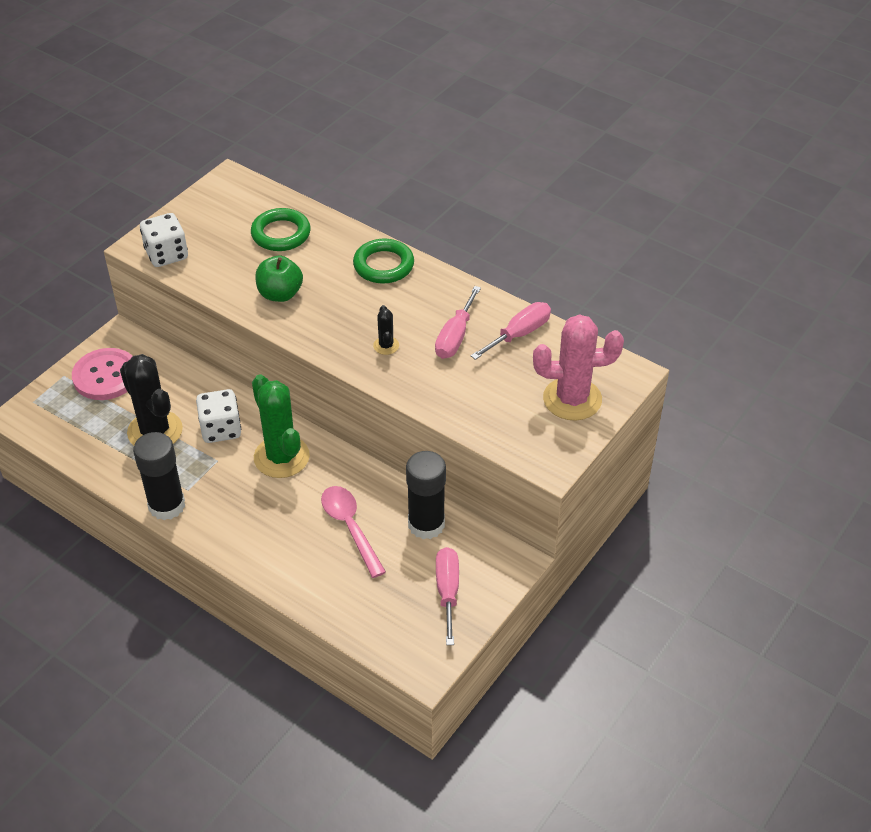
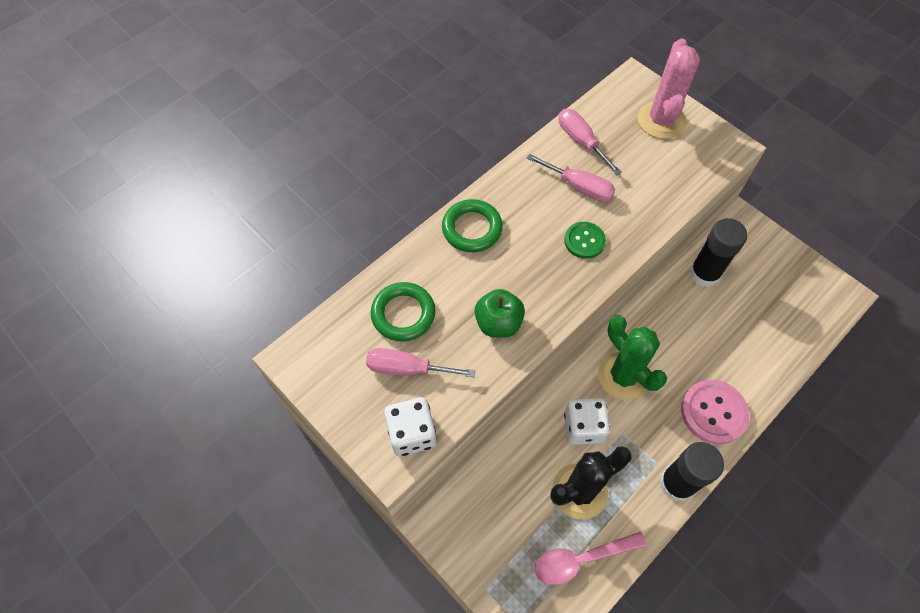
camera: 80 degrees left, 15 degrees up
(106, 376) = (494, 541): pink button -> pink button (713, 412)
(281, 457) = (623, 376): green cactus -> green cactus turned 75 degrees clockwise
(350, 528) = (707, 329): pink spoon -> pink spoon (581, 559)
(386, 346) = (584, 241): black cactus -> green button
(447, 591) = (772, 269): pink screwdriver -> pink screwdriver (407, 369)

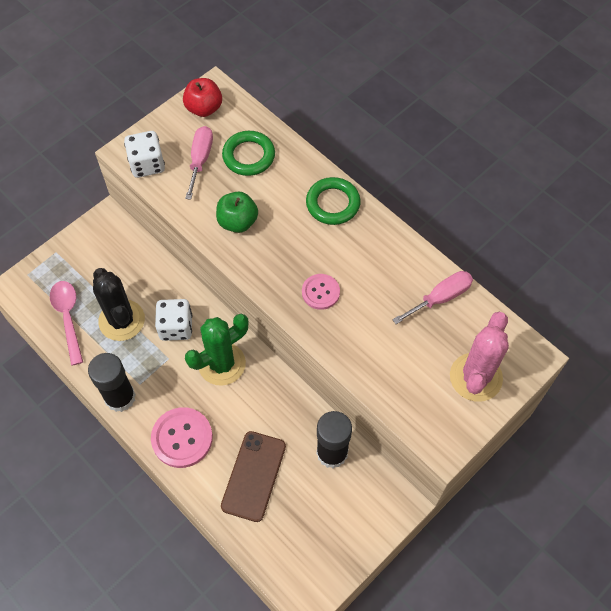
camera: 90 degrees right, 0 degrees up
(324, 368) = (204, 108): none -> red apple
(579, 187) = (383, 292): pink screwdriver -> none
(584, 241) = (320, 292): green button -> pink button
(661, 120) = (475, 377): pink cactus -> pink cactus turned 75 degrees counterclockwise
(740, 341) = (253, 476): none -> brown phone

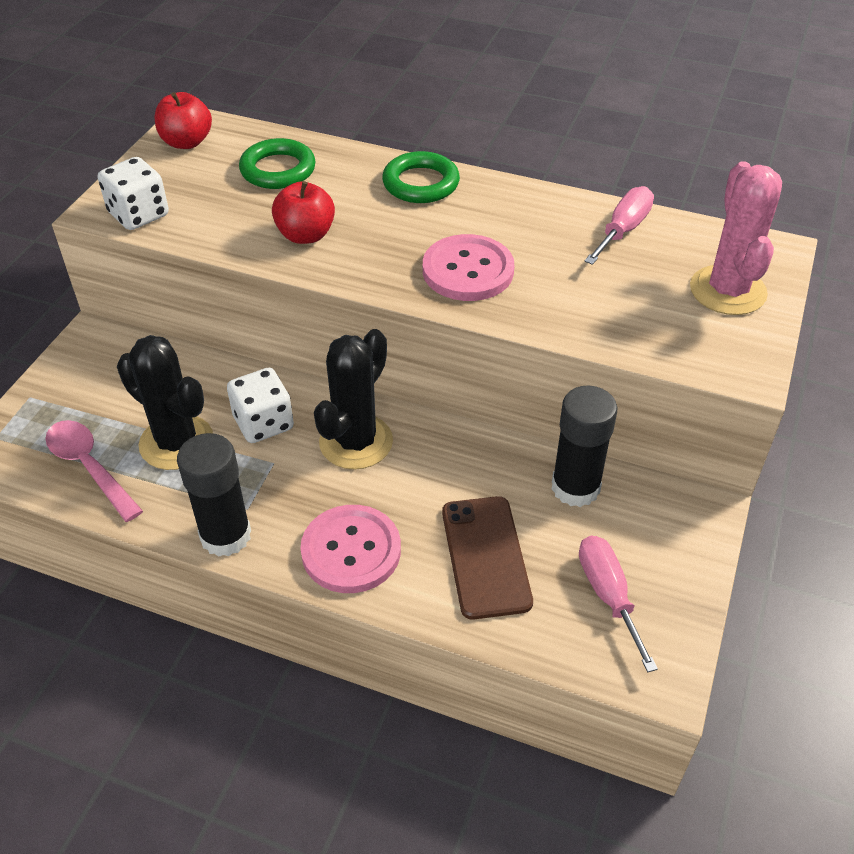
camera: 25 degrees left, 15 degrees down
(200, 160) = (213, 190): pink screwdriver -> pink screwdriver (608, 595)
(222, 364) = (356, 442): green cactus -> black cactus
(237, 222) = (306, 235): green apple -> red apple
(320, 292) = (468, 271): pink button -> pink button, size x1.62

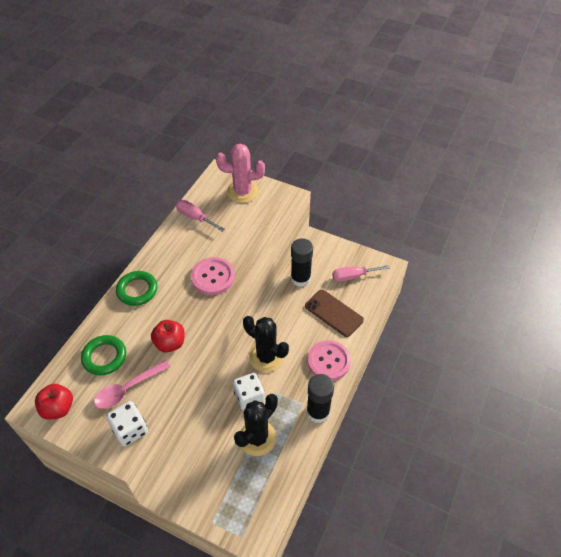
camera: 85 degrees left, 5 degrees up
(90, 467) = (270, 480): pink spoon -> pink spoon (128, 388)
(485, 556) = (333, 313): brown phone -> brown phone turned 45 degrees clockwise

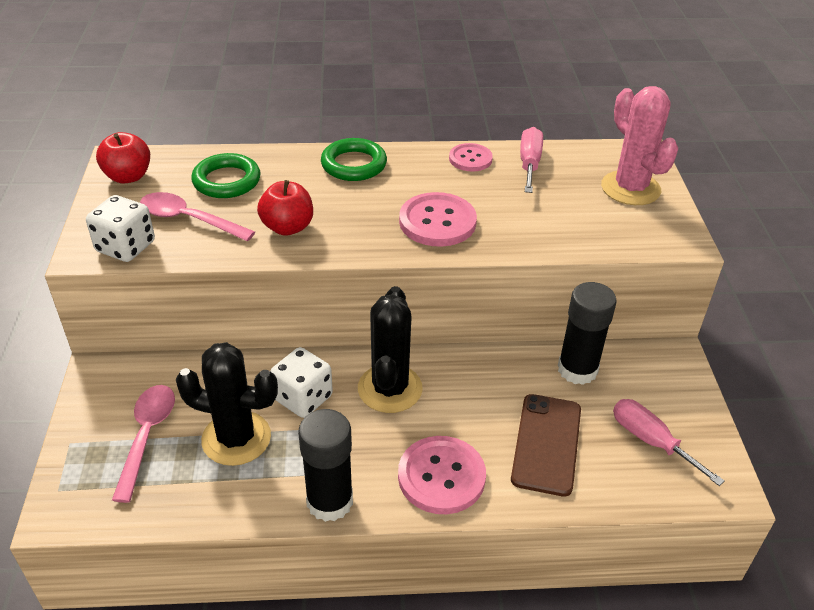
camera: 60 degrees right, 10 degrees down
(172, 238) = (470, 159): none -> pink button
(231, 481) = (147, 437): none -> pink spoon

